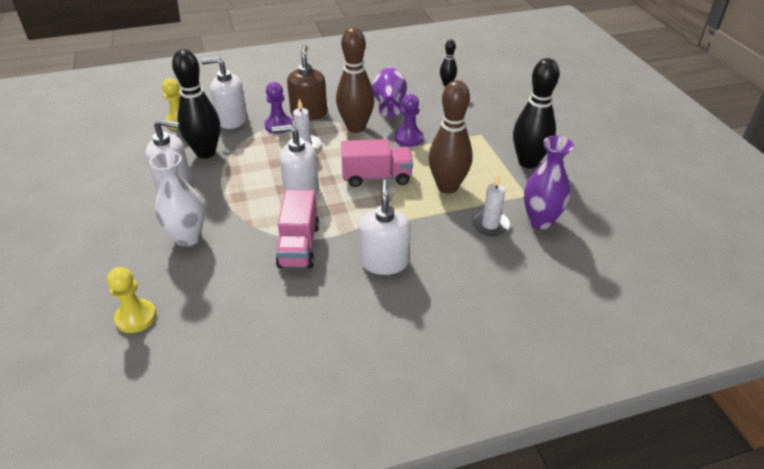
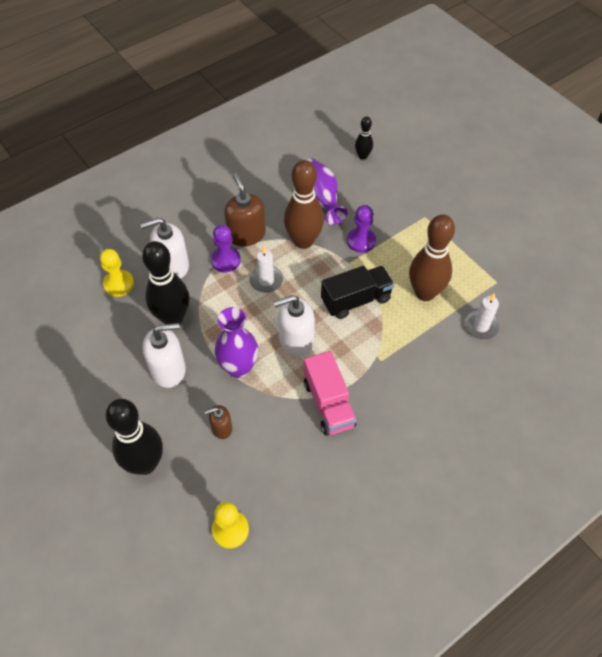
camera: 20 degrees left, 15 degrees up
(188, 238) = (221, 428): white vase -> brown soap dispenser
(376, 177) = (356, 300): pink truck -> black truck
(384, 262) = (412, 397): white soap dispenser -> none
(528, 162) = (482, 241): black bowling pin -> black bowling pin (145, 464)
(540, 221) = (520, 309): purple vase -> purple vase (239, 367)

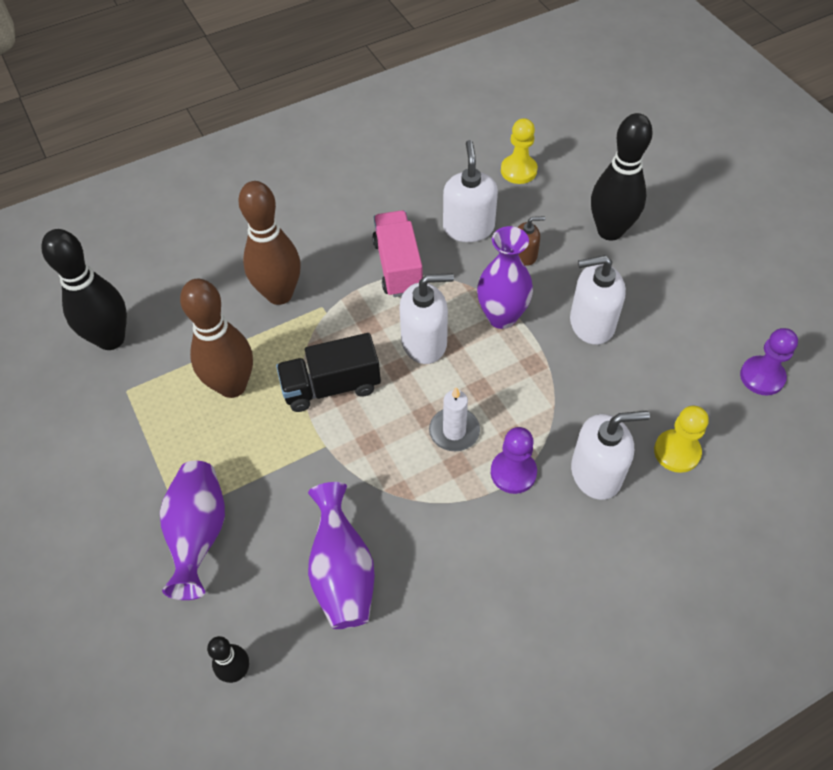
camera: 170 degrees left, 0 degrees up
(173, 318) = (590, 390): black bowling pin -> black bowling pin (111, 339)
(246, 234) = (477, 517): brown soap dispenser -> none
(273, 452) = (468, 228): none -> white soap dispenser
(303, 241) = (386, 492): brown bowling pin -> brown bowling pin (279, 294)
(361, 241) = (296, 481): purple pawn -> purple pawn (762, 377)
(408, 209) = (199, 534): none -> purple vase
(481, 326) = (179, 333): white candle -> none

